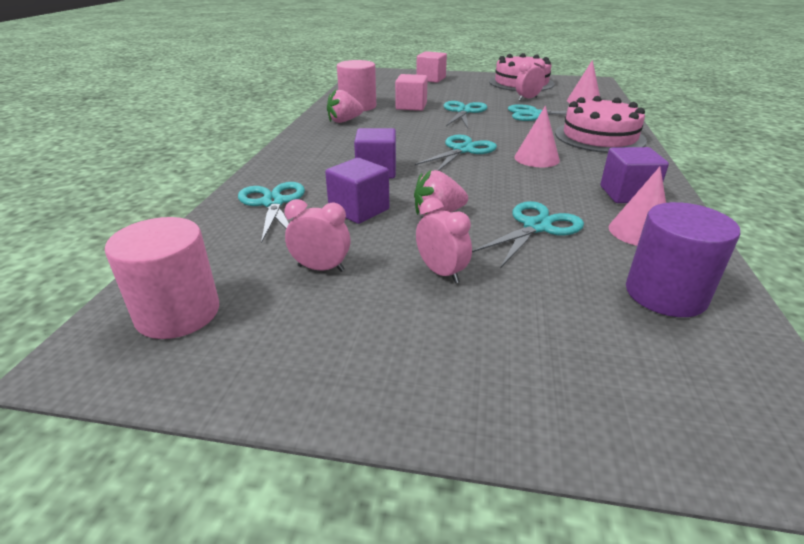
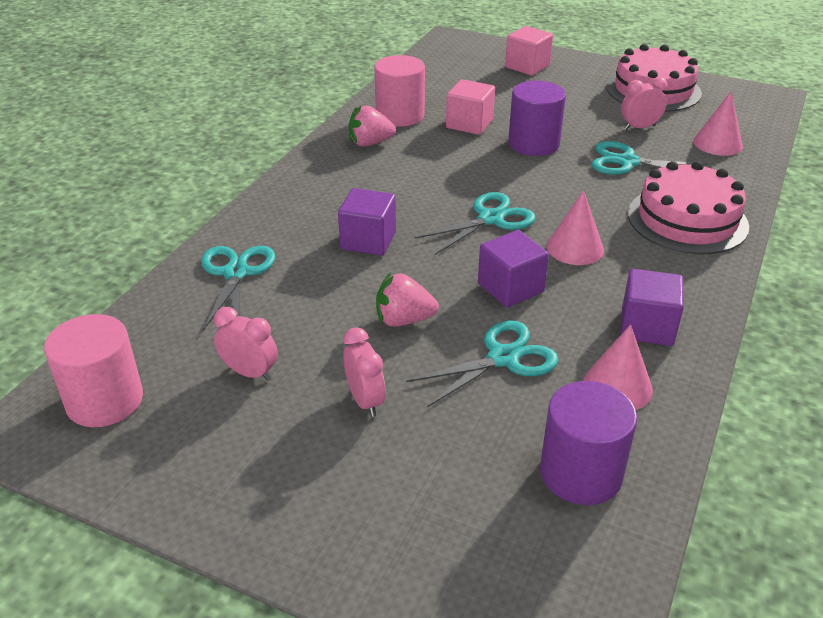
camera: 15 degrees right, 5 degrees up
(359, 210) = (321, 299): purple cube -> purple cube (510, 288)
(463, 111) = (533, 144): turquoise scissors -> purple cylinder

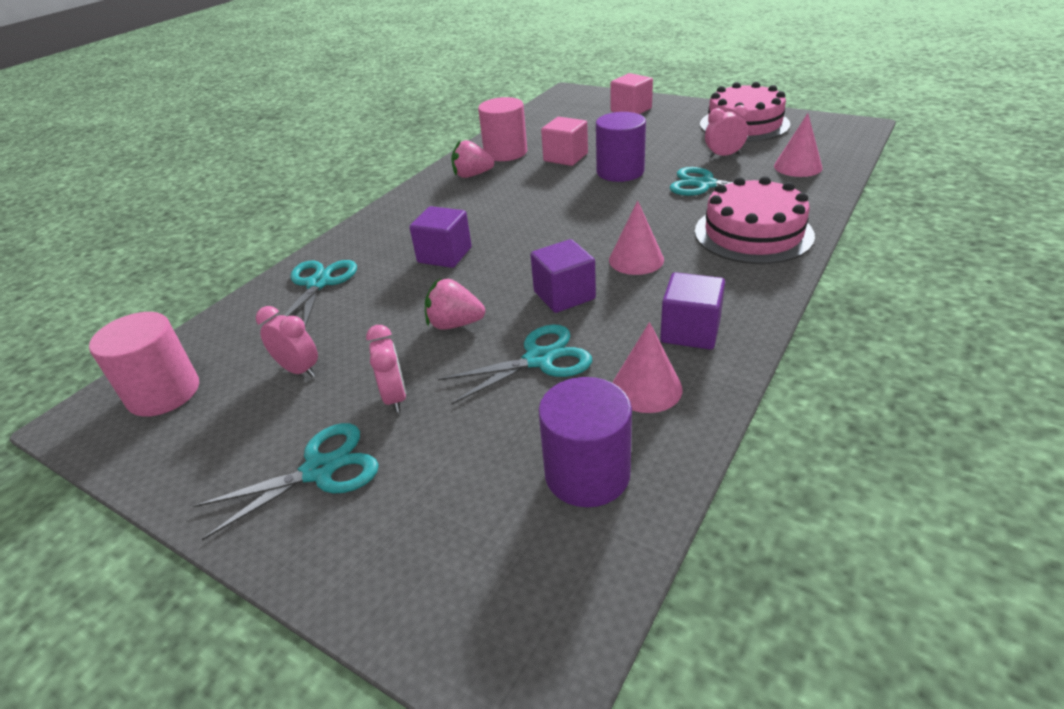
camera: 10 degrees right, 0 degrees up
(490, 219) = (562, 235): turquoise scissors -> turquoise scissors (319, 470)

